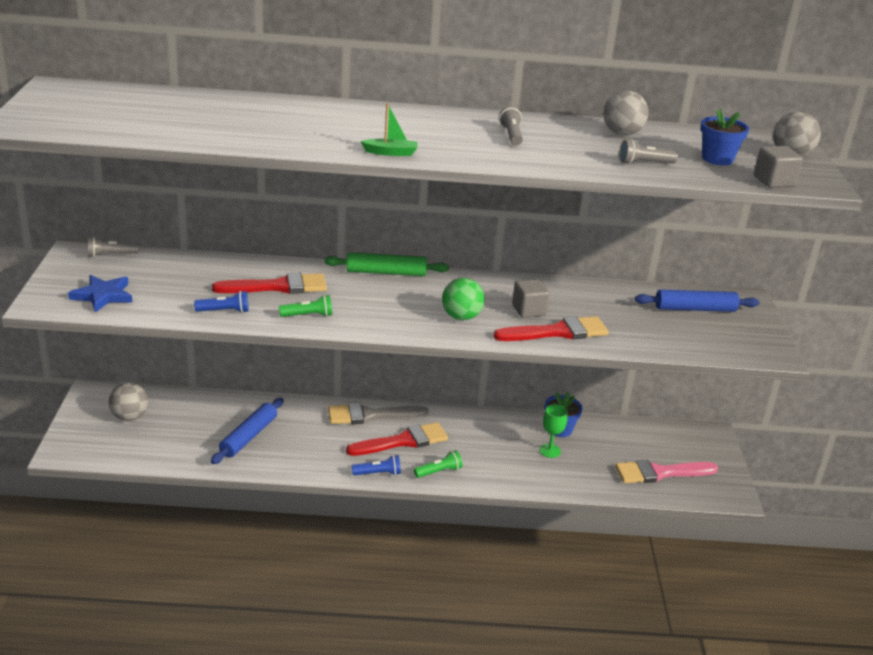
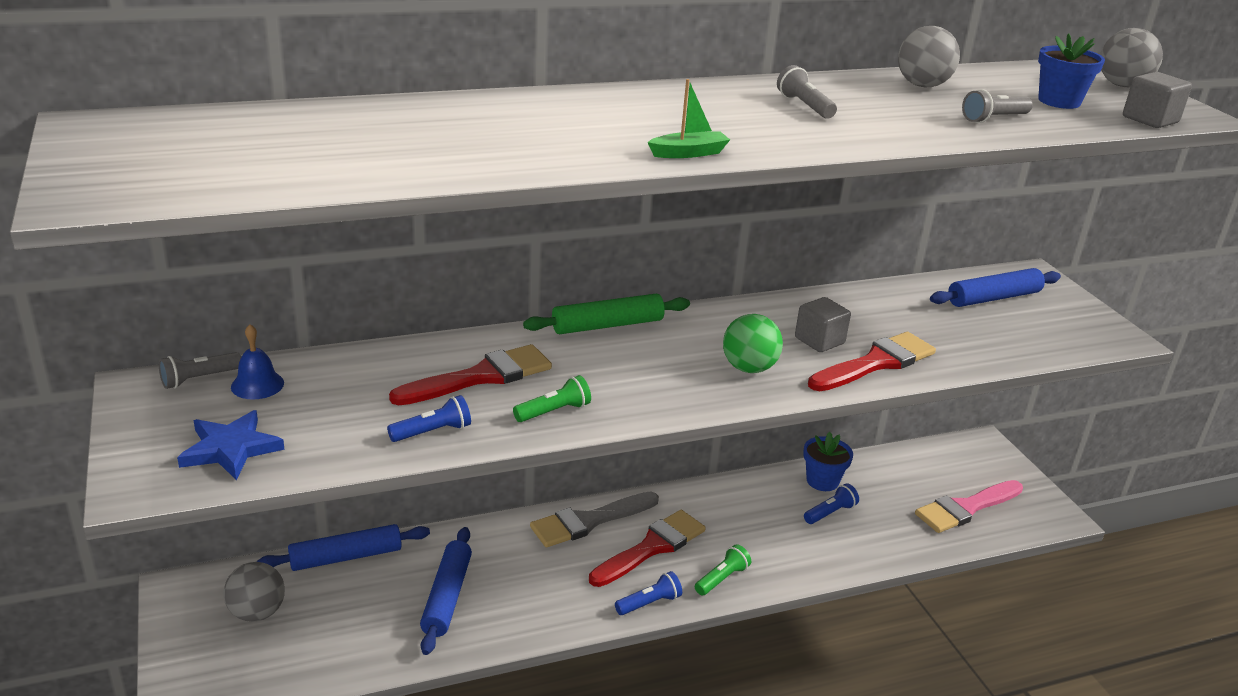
camera: 20 degrees left, 0 degrees up
(141, 264) = (257, 385): none -> blue bell
(200, 399) = (346, 557): none -> blue rolling pin
(550, 451) = (830, 513): green goblet -> blue flashlight

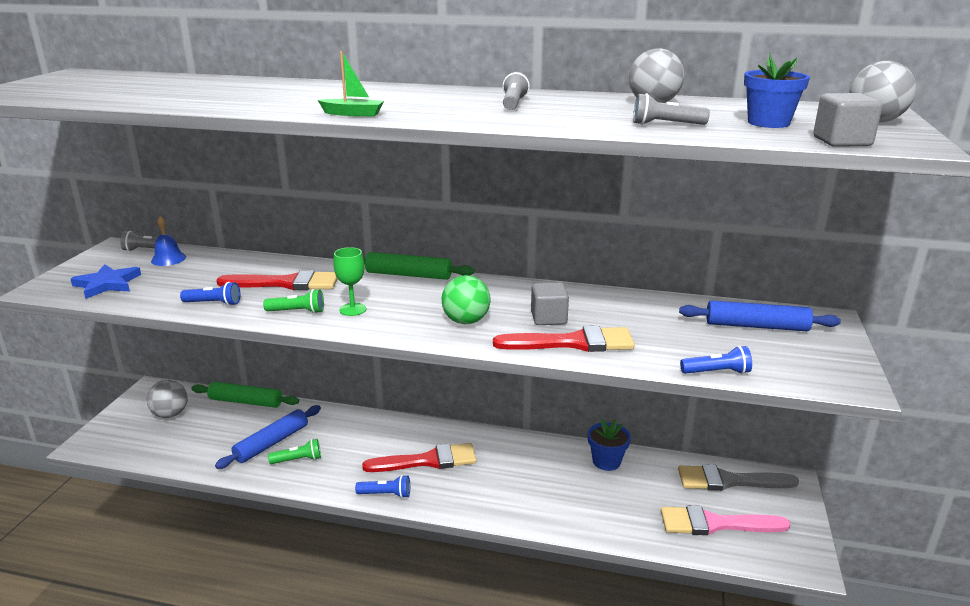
camera: 35 degrees right, 5 degrees down
(346, 557) = (246, 402): blue rolling pin -> green rolling pin
(589, 521) = (405, 430): grey brush -> grey brush (729, 481)
(612, 389) = (352, 309): none -> green goblet
(722, 578) = (453, 498): green flashlight -> green flashlight (298, 460)
(830, 513) = (588, 485): blue flashlight -> blue flashlight (717, 372)

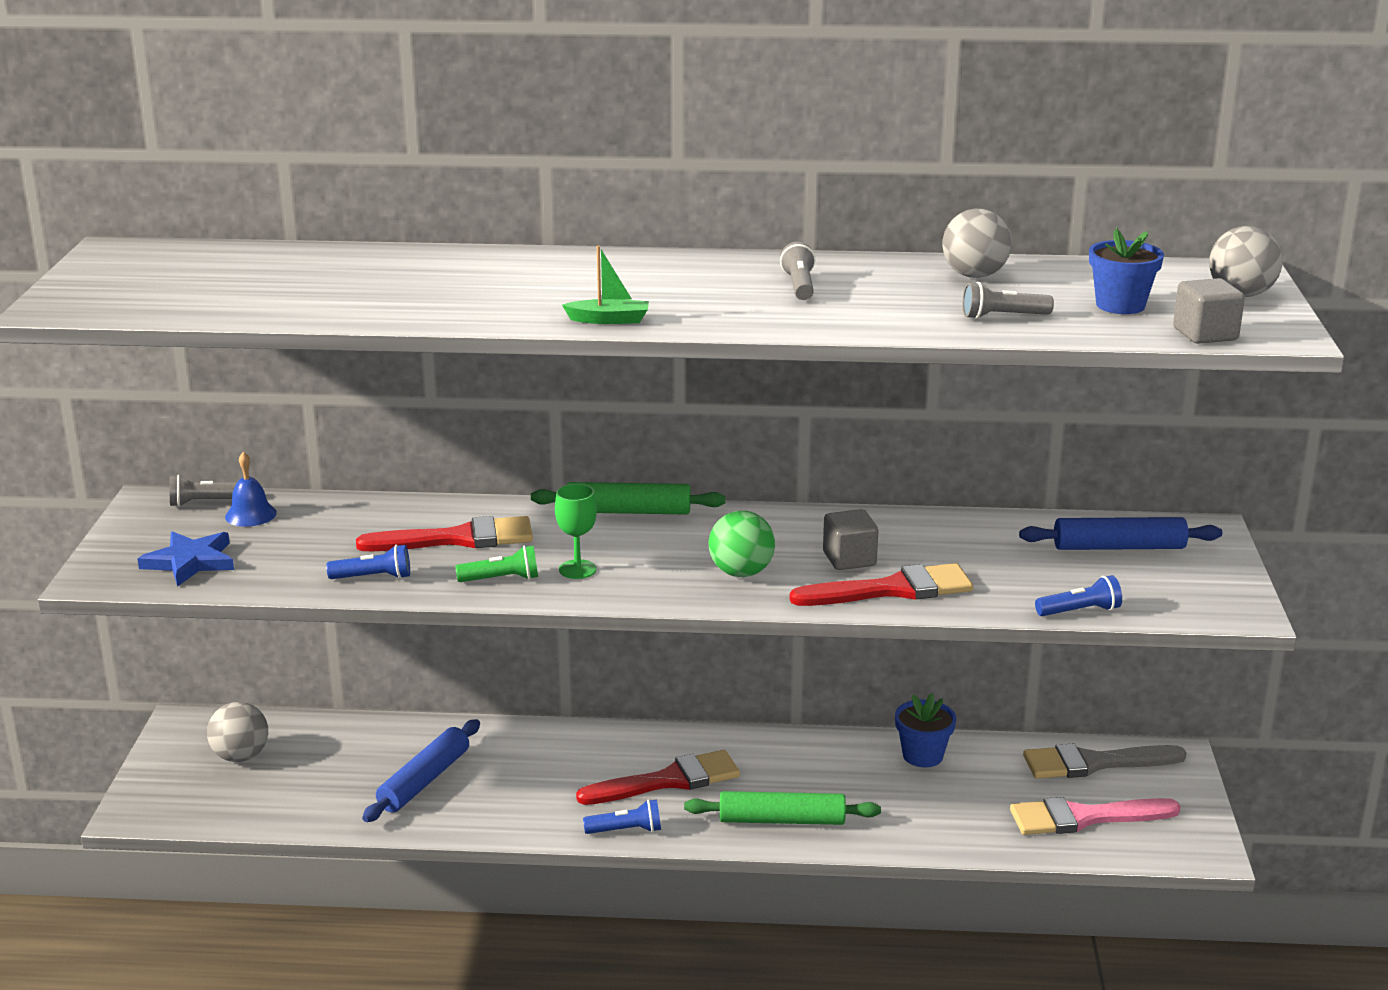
camera: 10 degrees left, 0 degrees up
(246, 402) = (351, 726): green rolling pin -> green rolling pin (782, 820)
(298, 460) = (476, 799): green flashlight -> none

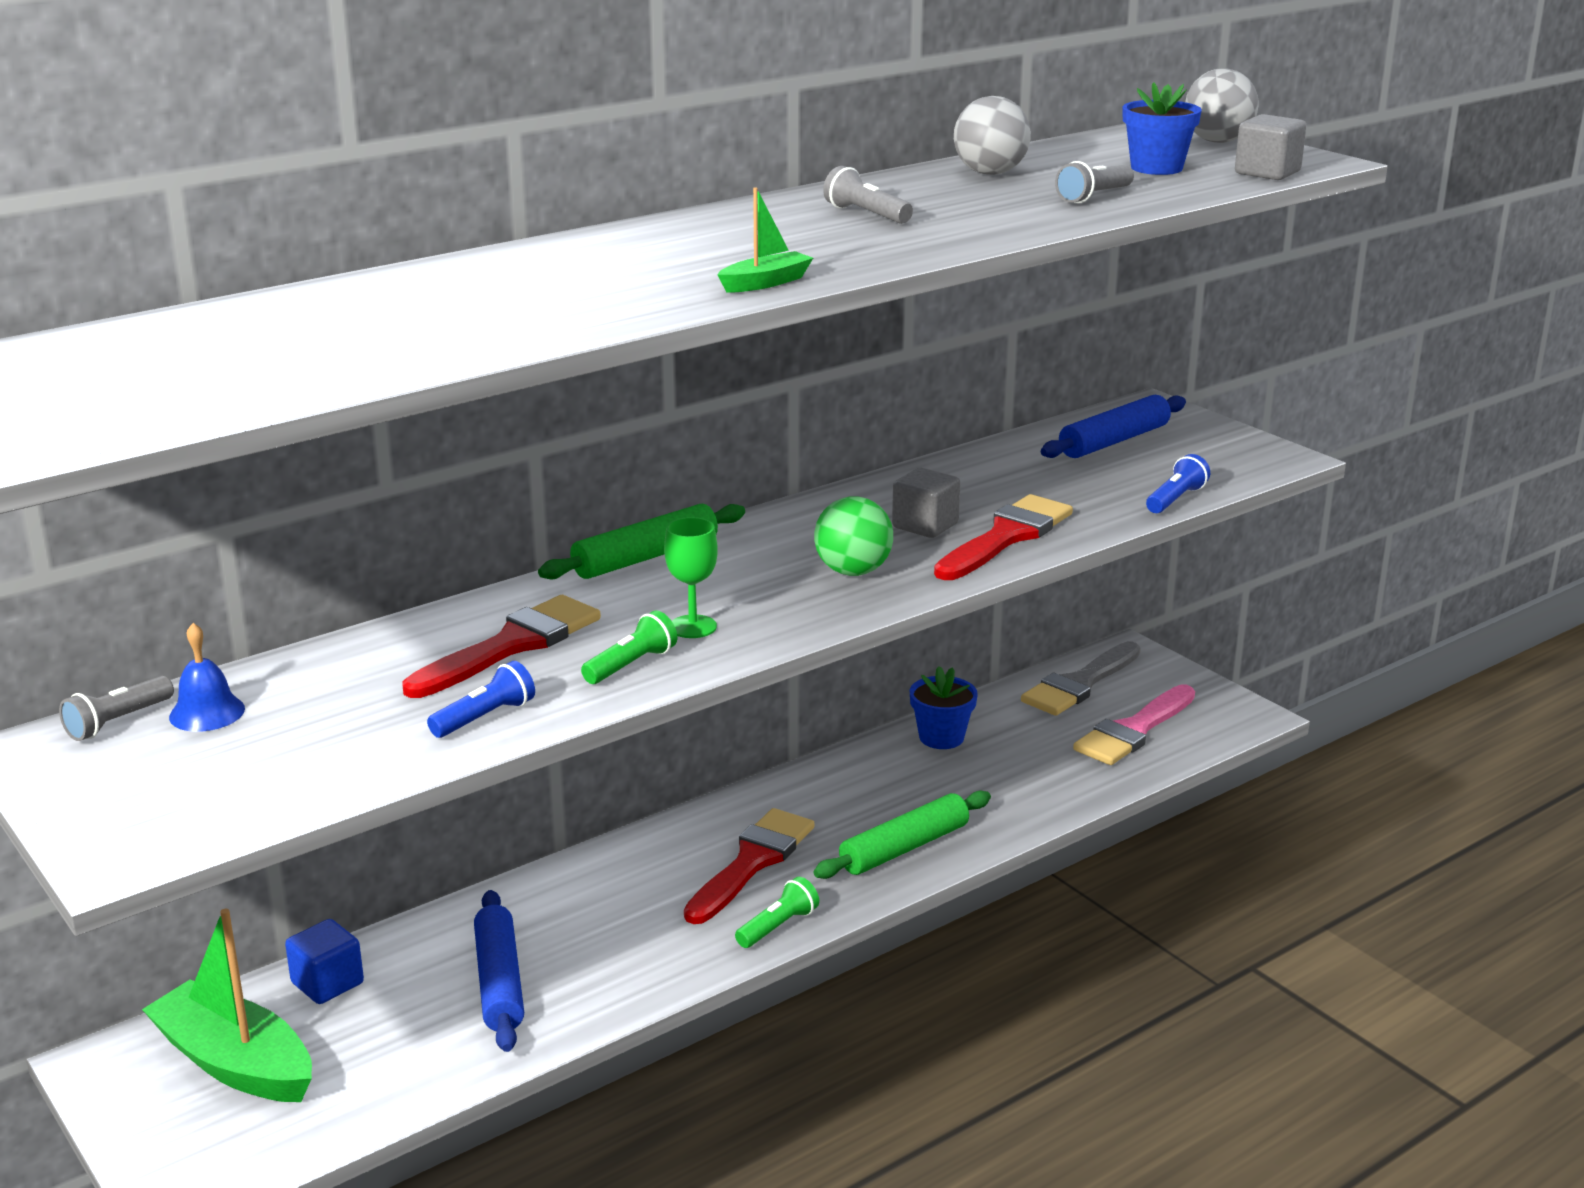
camera: 40 degrees left, 0 degrees up
(190, 562) = (220, 790): blue star -> none
(241, 756) = (235, 1063): grey ball -> green boat
(338, 735) = (327, 983): none -> blue cube
(626, 830) = (778, 926): blue flashlight -> green flashlight

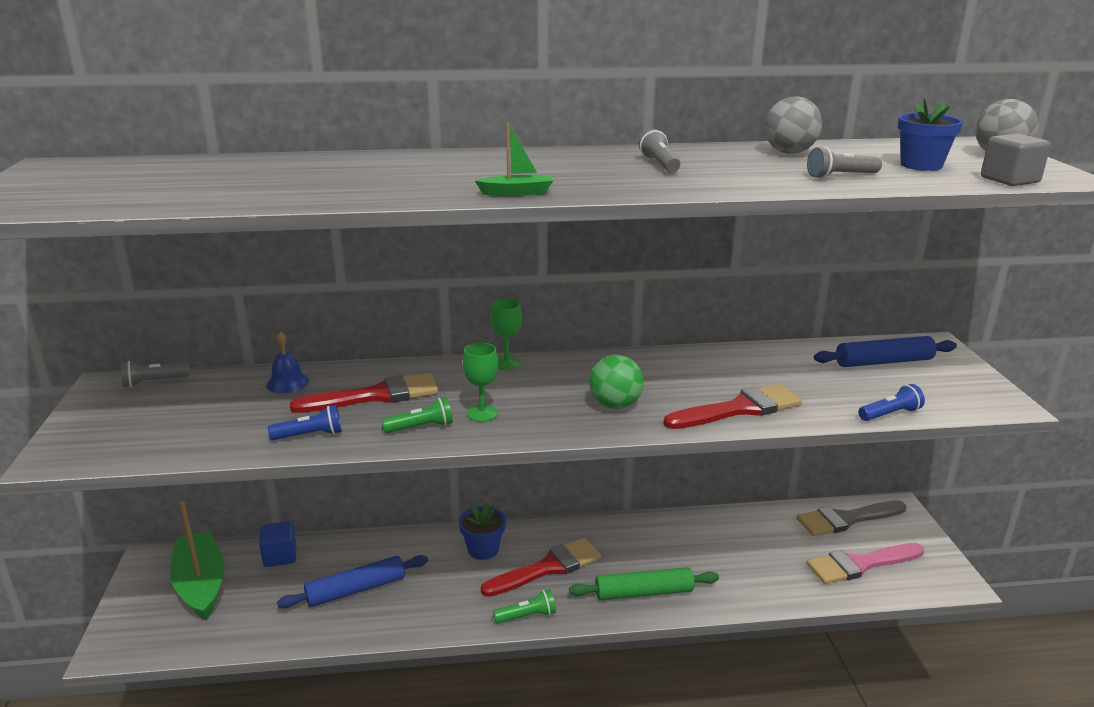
camera: 30 degrees right, 0 degrees up
(207, 712) = (195, 389): blue bell -> blue bell (287, 383)
(499, 982) = (356, 590): blue rolling pin -> blue rolling pin turned 45 degrees clockwise
(645, 557) = (506, 363): green rolling pin -> green goblet
(925, 526) = (693, 387): grey cube -> none
(941, 737) = (726, 526): blue flower pot -> blue flower pot (483, 549)

